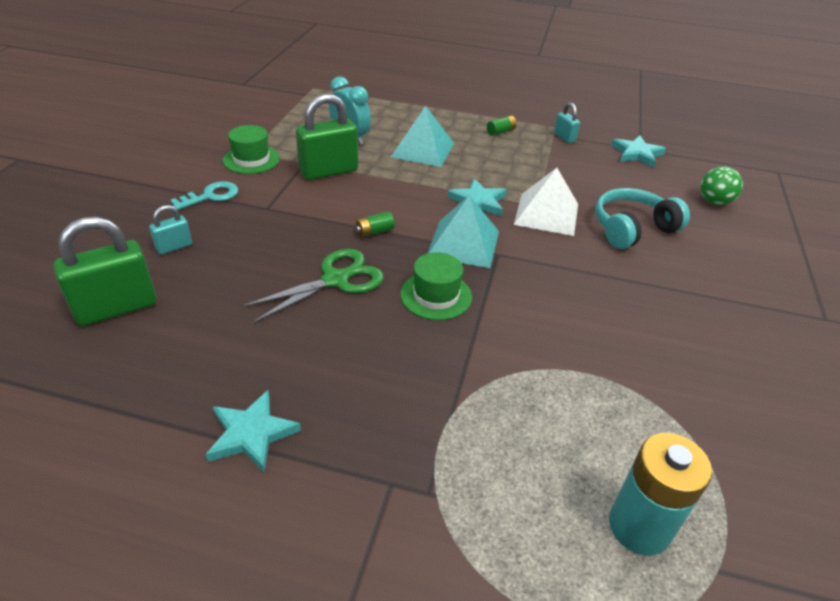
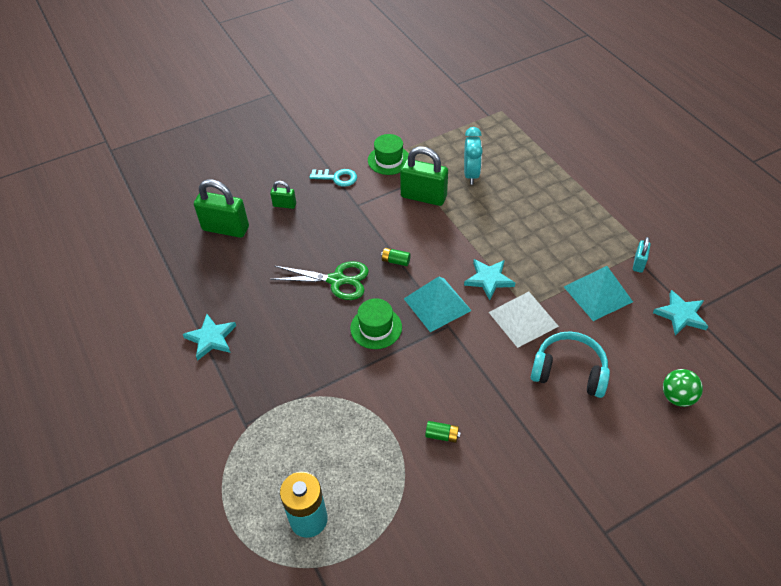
camera: 50 degrees right, 10 degrees up
(174, 247) = (284, 205): turquoise padlock -> green padlock
(422, 150) = (508, 213): turquoise pyramid -> turquoise pyramid (597, 294)
(501, 132) = (591, 228): green battery -> green battery (442, 435)

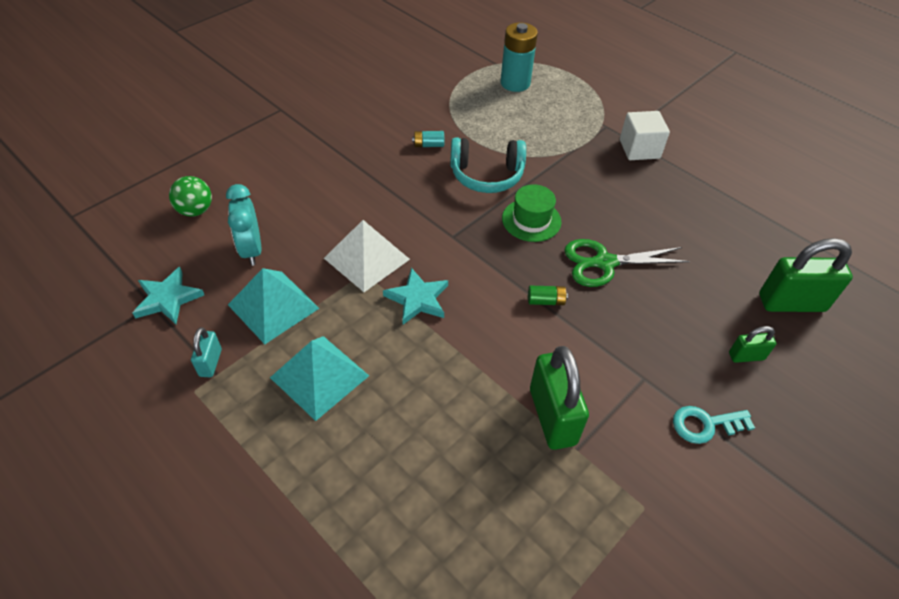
camera: 160 degrees right, 0 degrees up
(211, 338) = (693, 181): turquoise star -> none
(232, 385) = (639, 149): none -> white cube
(389, 160) = (645, 486): green hat -> none
(423, 196) = (552, 416): green padlock -> green padlock turned 75 degrees clockwise
(437, 304) = (473, 257): turquoise pyramid -> turquoise pyramid (319, 376)
(442, 435) = (428, 145): green battery -> turquoise battery
(471, 174) = (490, 484): turquoise clock -> turquoise clock (251, 250)
(569, 371) = (310, 214): turquoise headphones -> turquoise headphones (486, 175)

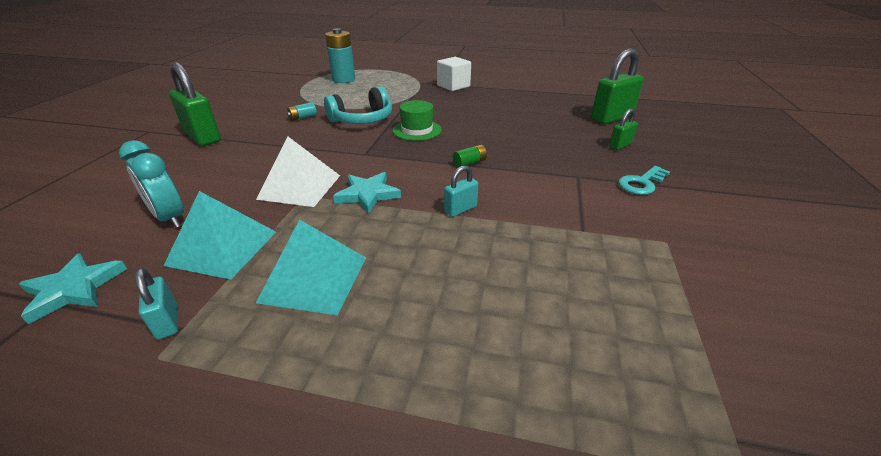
camera: 30 degrees left, 15 degrees down
(195, 210) = (81, 212): green ball -> none
(485, 361) = (460, 209): none -> turquoise padlock
(552, 416) = (544, 220): green padlock -> green padlock (202, 137)
(604, 263) = (487, 134): green scissors -> none

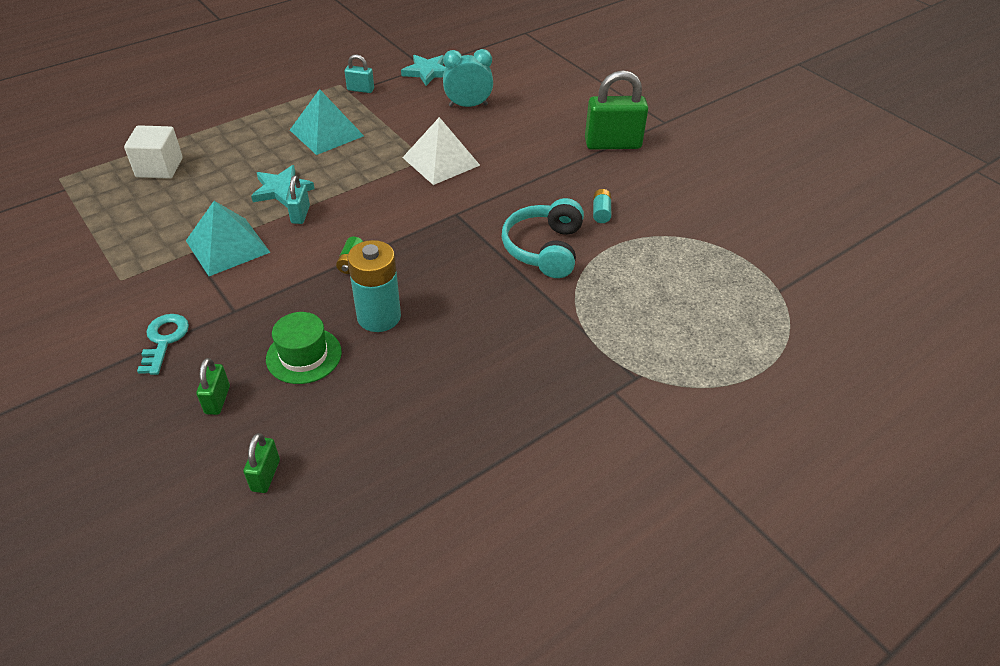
camera: 130 degrees right, 10 degrees up
(223, 247) = (403, 115): turquoise pyramid -> turquoise pyramid (227, 246)
(343, 80) = (732, 302): turquoise battery -> turquoise battery (379, 317)
(367, 194) = (384, 185): turquoise star -> turquoise star (282, 189)
(417, 130) = (465, 272): green hat -> green hat (304, 355)
(453, 86) = (581, 402): white cube -> white cube (159, 167)
(611, 118) = (265, 475): green padlock -> green padlock, size x0.51

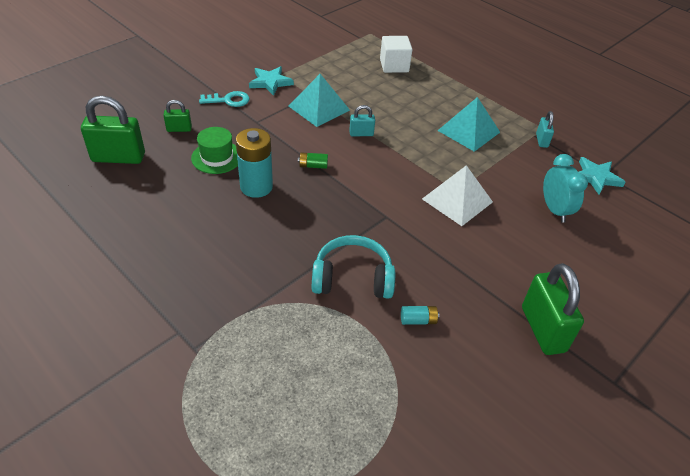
camera: 80 degrees right, 0 degrees up
(265, 475) = (118, 157): green padlock -> green padlock, size x1.97
(282, 189) = (387, 120): turquoise star -> turquoise star (270, 82)

